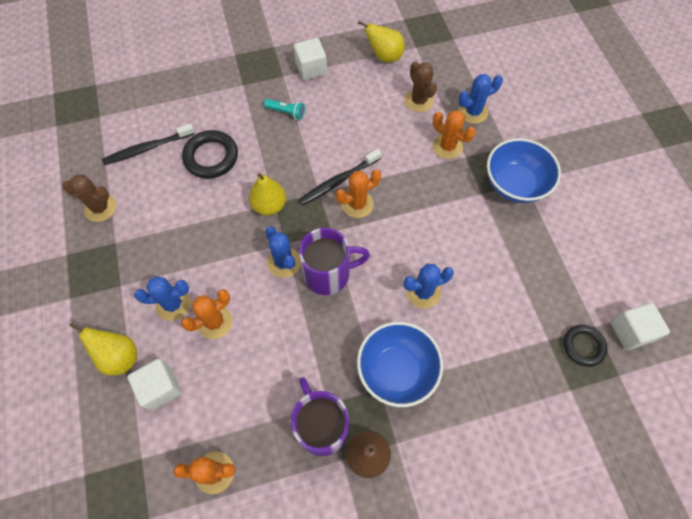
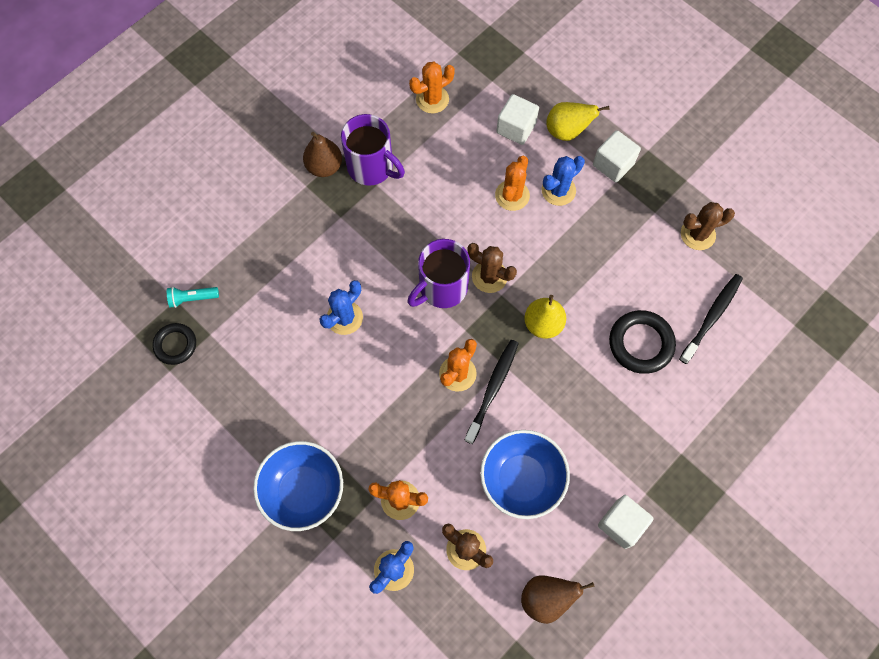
camera: 150 degrees right, 5 degrees up
(284, 262) = (489, 276): blue cactus -> brown cactus
(286, 112) = (605, 444): turquoise flashlight -> turquoise flashlight (192, 298)
(384, 56) = (546, 598): yellow pear -> brown pear
(397, 370) = (333, 238): blue bowl -> blue bowl (521, 479)
(631, 331) = (133, 383): white cube -> white cube (613, 164)

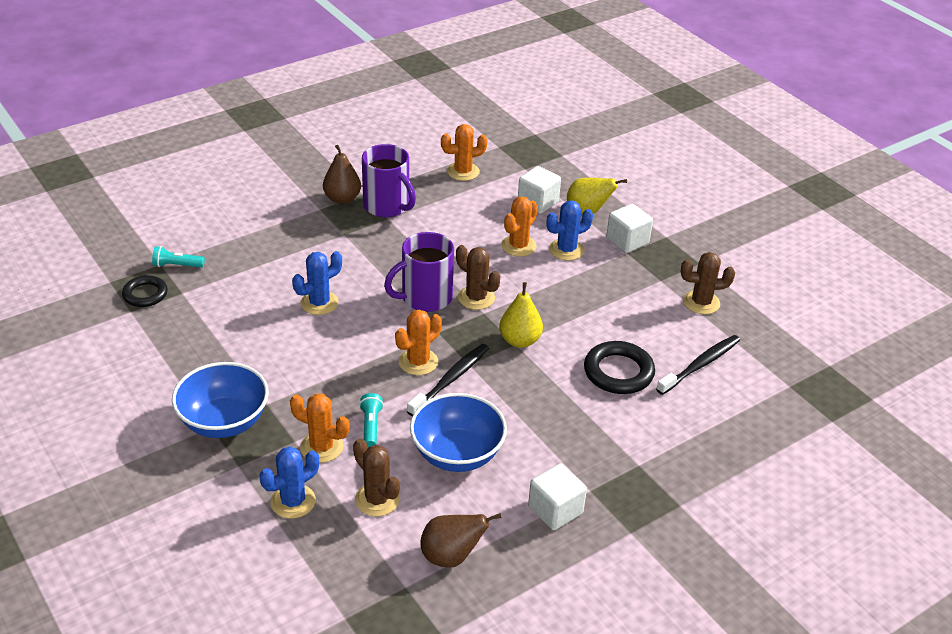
camera: 10 degrees right, 30 degrees down
(436, 464) = (370, 426): none -> turquoise flashlight

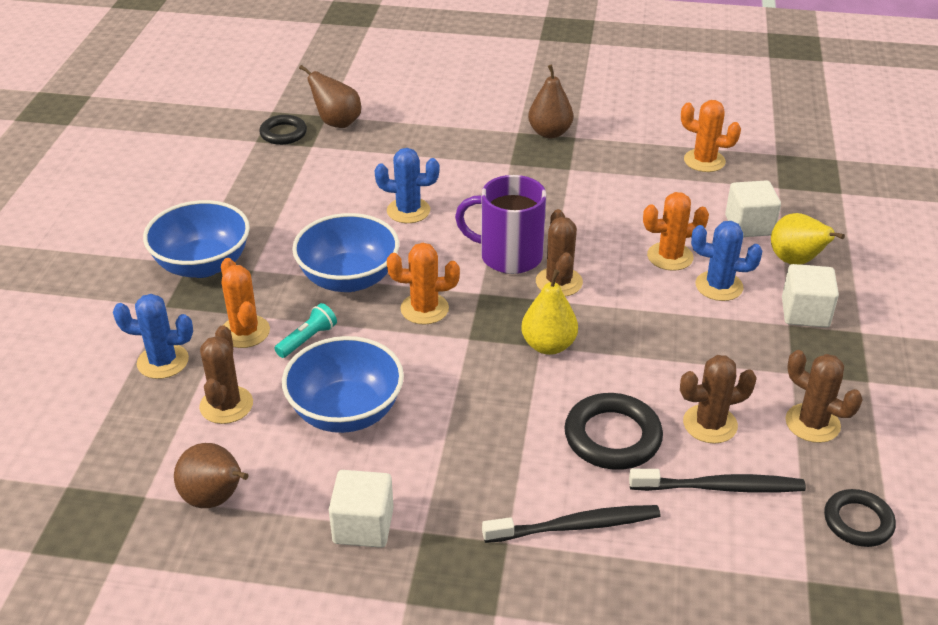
camera: 45 degrees right, 0 degrees up
(177, 265) = (337, 123): turquoise flashlight -> brown pear
(342, 371) = (348, 279): none -> blue bowl
(387, 206) = (584, 158): purple mug -> none
(450, 379) = (432, 342): black toothbrush -> black toothbrush (576, 526)
(656, 334) = (710, 424): none -> brown cactus
(777, 341) = (858, 522): none -> black ring

